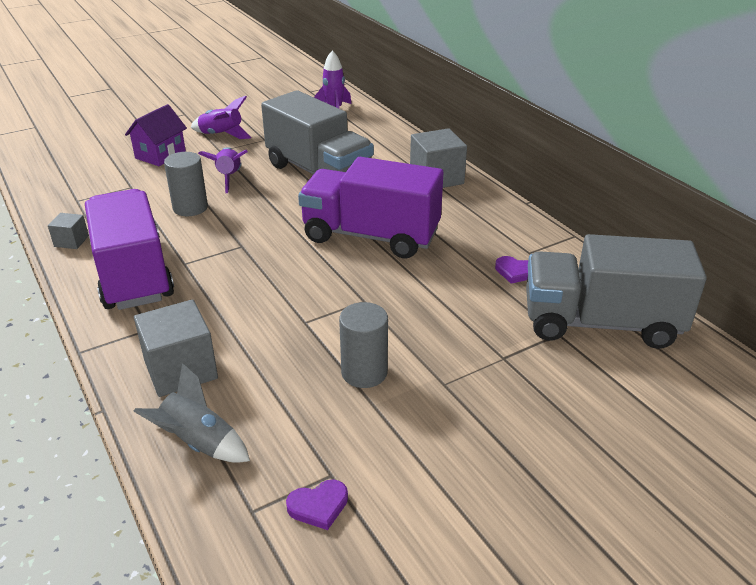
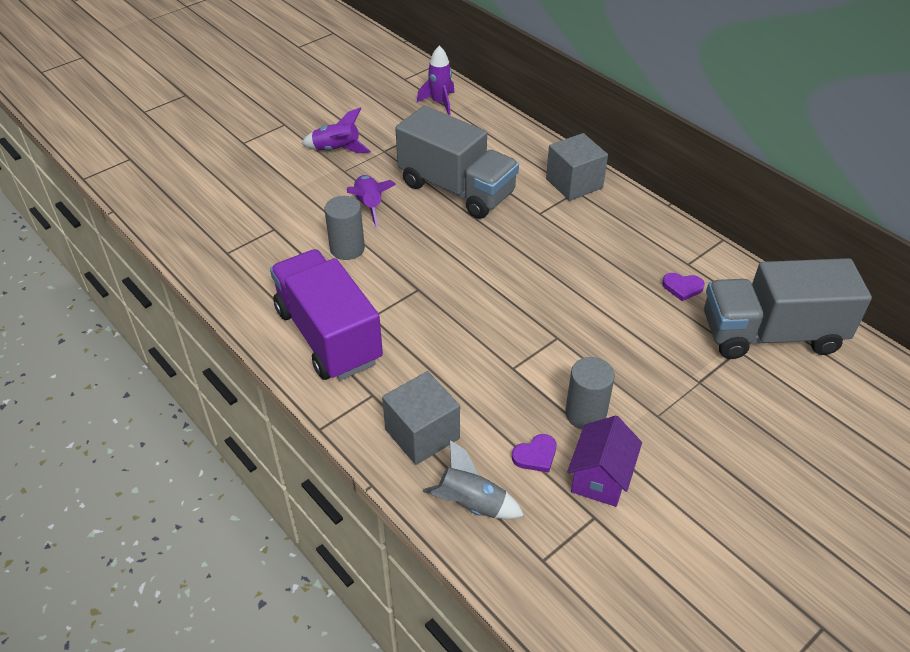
camera: 10 degrees left, 10 degrees up
(71, 241) = (247, 304): grey cube -> none
(160, 155) = (285, 183): purple house -> purple house (600, 478)
(318, 506) = (595, 547): purple heart -> purple heart (535, 455)
(371, 236) = (536, 262): purple truck -> none

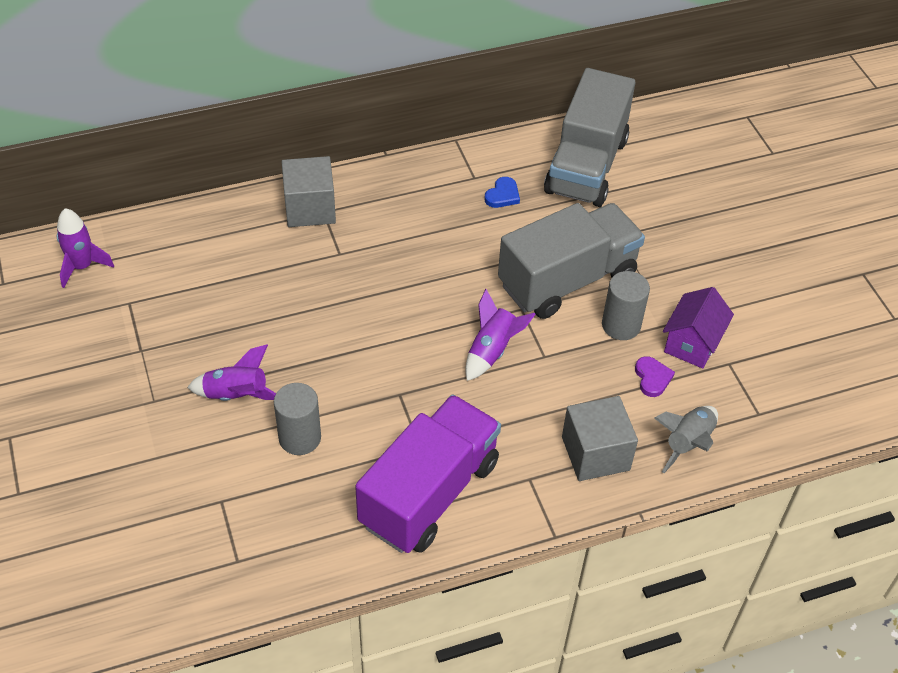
camera: 70 degrees left, 5 degrees up
(328, 335) = (429, 493): purple truck -> purple truck turned 135 degrees clockwise
(337, 150) = (106, 396): purple rocket -> purple rocket (492, 351)
(456, 189) = (257, 307): grey truck -> grey truck (567, 280)
(600, 478) = (692, 343): purple house -> purple house turned 75 degrees clockwise
(682, 287) = (502, 195): purple heart -> blue heart

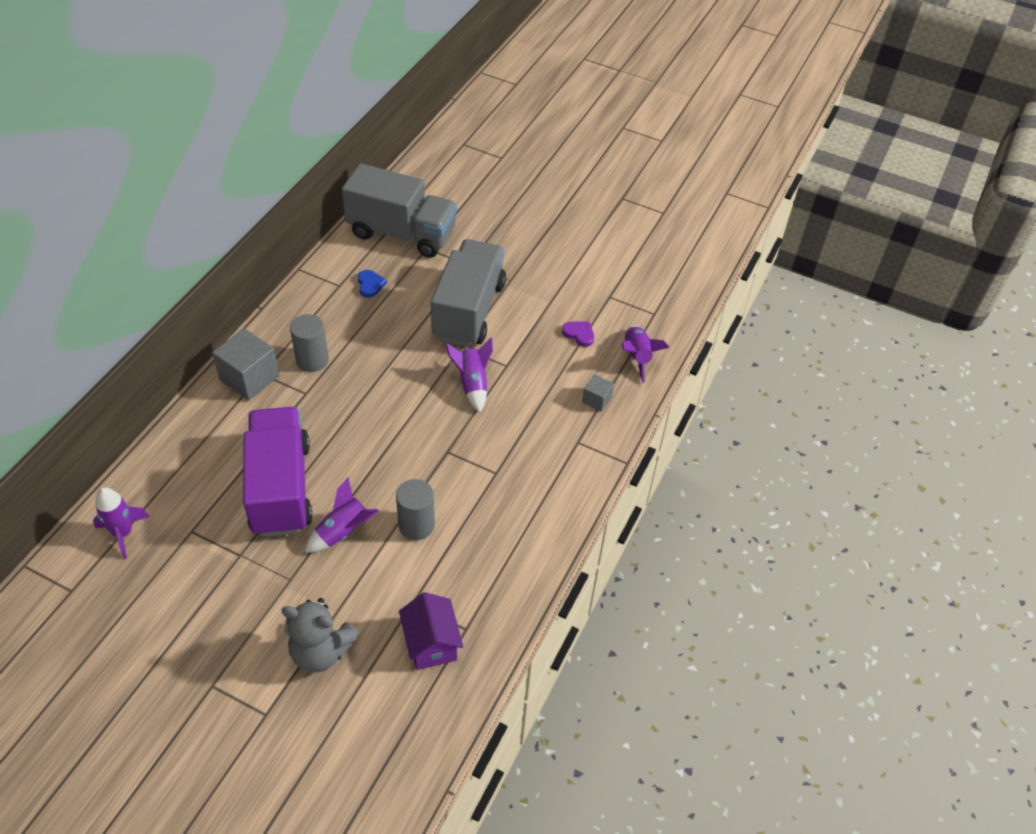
camera: 45 degrees left, 0 degrees up
(110, 479) = (321, 651): none -> grey teddy bear
(429, 493) = (532, 495): purple truck -> purple truck (281, 487)
(586, 166) = (401, 233): grey truck -> grey truck turned 45 degrees counterclockwise
(595, 453) = (596, 400): grey cube -> grey cube, size x0.53
(621, 325) = (529, 316): grey cylinder -> grey cylinder (312, 360)
(687, 443) = (637, 357): grey rocket -> purple rocket
(692, 343) = (578, 299): purple house -> purple house (431, 644)

